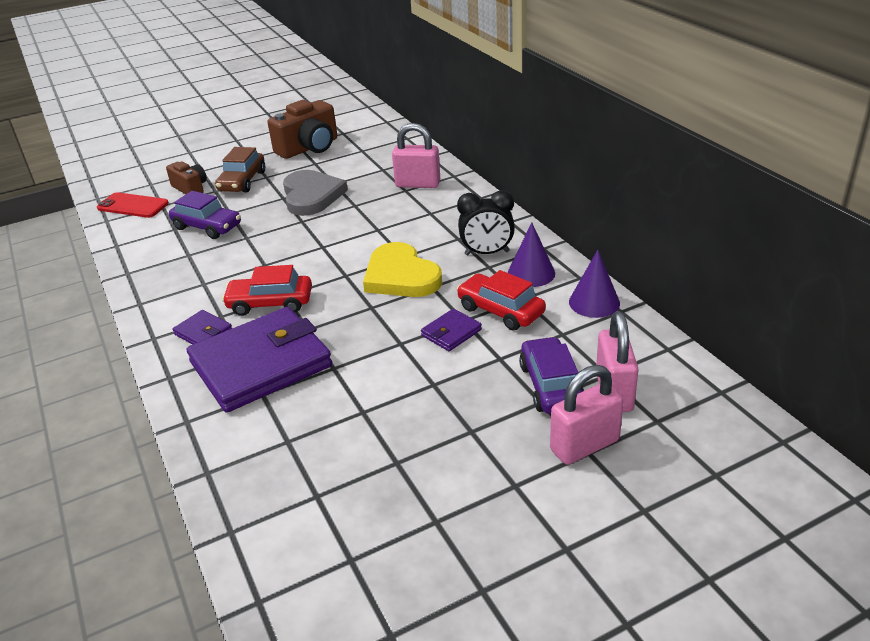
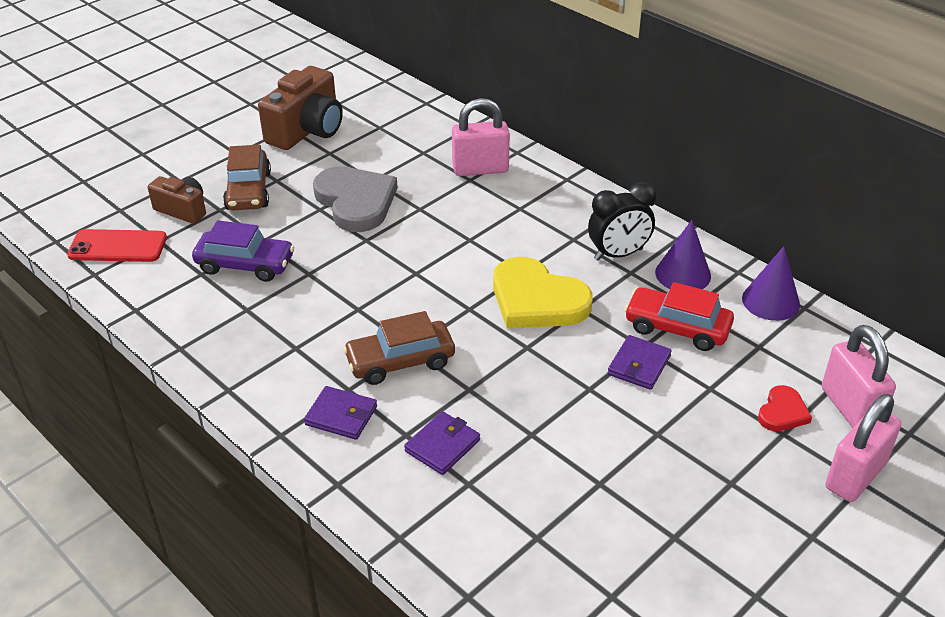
camera: 20 degrees left, 5 degrees up
(261, 364) = (442, 446): purple wallet -> purple wallet, size x0.43
(270, 303) = (400, 361): red car -> brown car
(551, 386) = (782, 412): purple car -> red heart

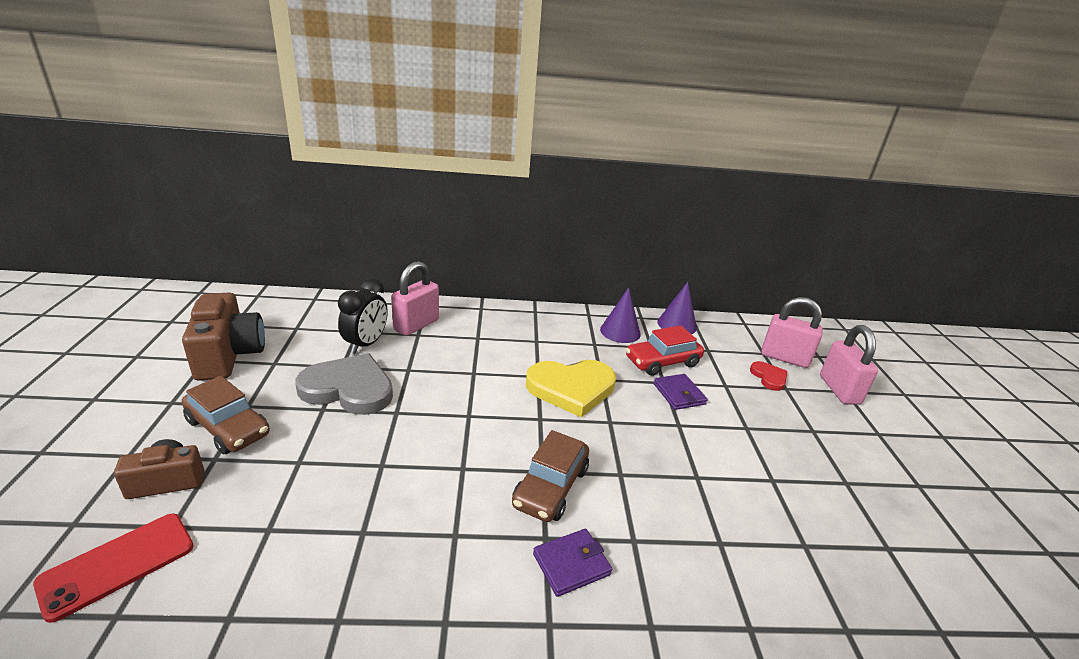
camera: 50 degrees left, 10 degrees down
(245, 265) = (309, 493): purple car -> none
(442, 446) = (667, 528): purple wallet -> none
(618, 254) = (573, 337): black clock -> black clock (366, 344)

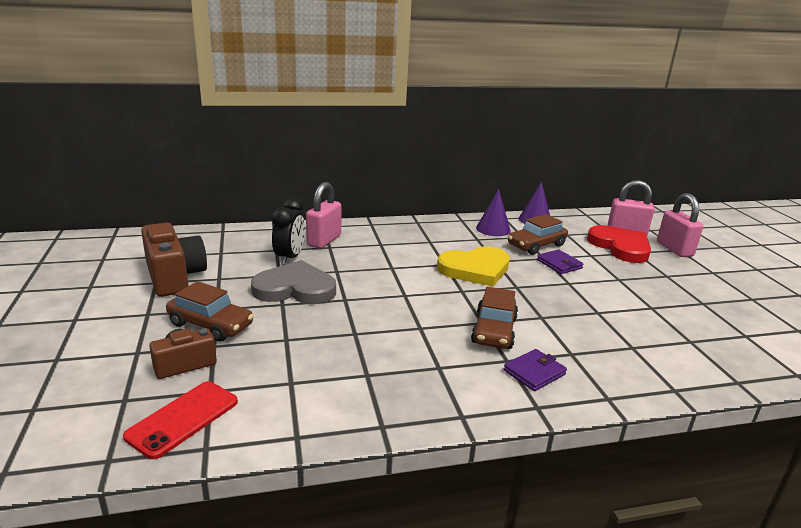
camera: 10 degrees left, 5 degrees down
(662, 362) = (536, 245): red car -> brown car
(769, 377) = (620, 247): red heart -> red heart, size x2.04

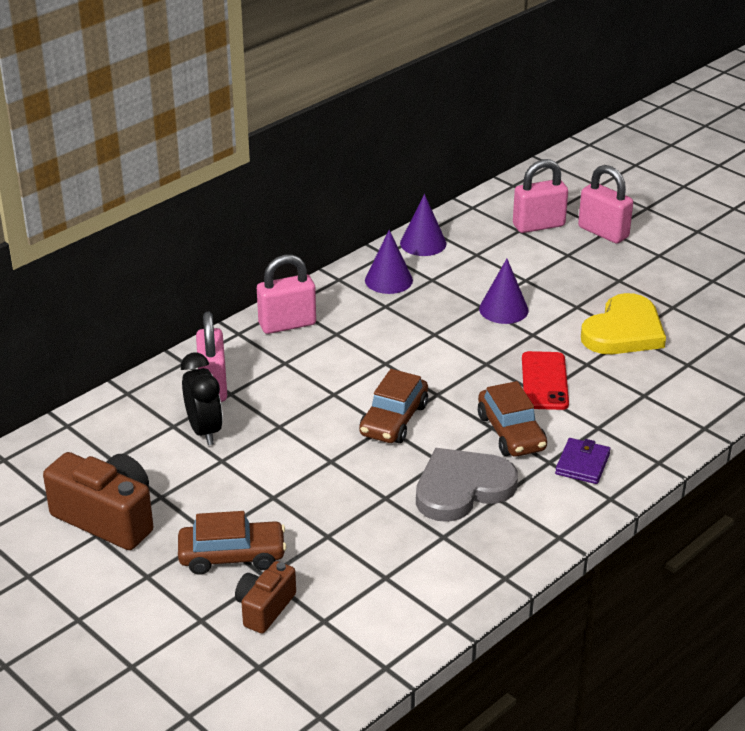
camera: 30 degrees left, 10 degrees up
(183, 419) = (334, 655): red phone -> red phone (544, 381)
(295, 288) = (263, 471): grey heart -> grey heart (462, 488)
(405, 229) = (287, 324): none -> pink padlock
(475, 269) = (424, 356): yellow heart -> yellow heart (623, 331)
(536, 245) = (457, 288): brown car -> brown car (394, 420)
(559, 264) = (503, 309): purple wallet -> purple cone
(620, 247) = (547, 252): red heart -> none

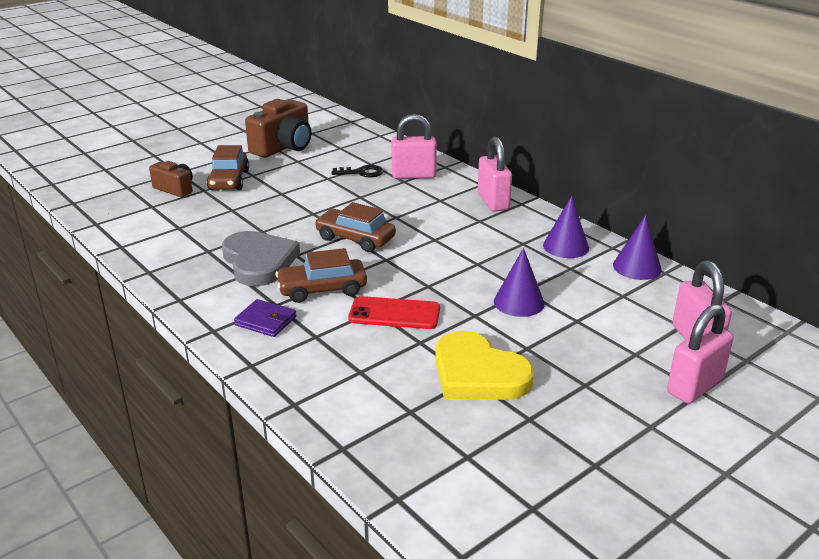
camera: 95 degrees right, 5 degrees down
(204, 431) = (362, 173): black clock -> black key

